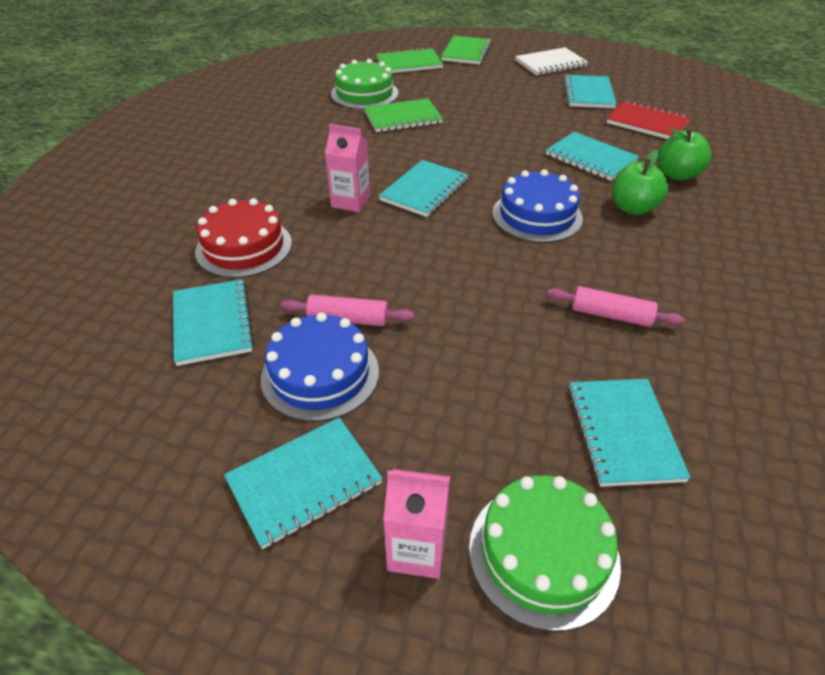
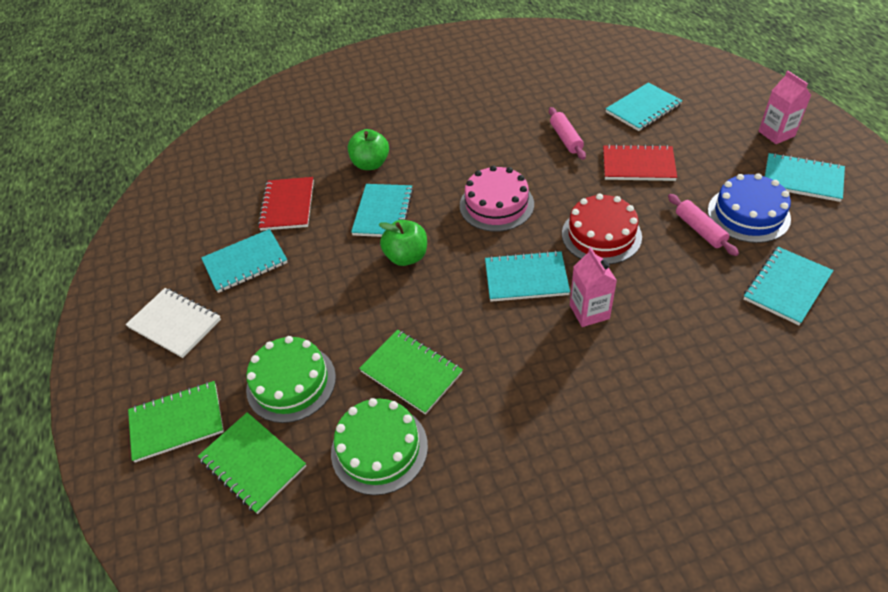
camera: 120 degrees left, 5 degrees up
(244, 247) = (713, 333): red cake -> red cake (601, 235)
(500, 343) = (638, 165): none -> red notebook
(537, 215) = (496, 205): blue cake -> pink cake
(543, 553) = (729, 106): green cake -> green cake (291, 383)
(633, 208) = (440, 168): green apple -> green apple (406, 257)

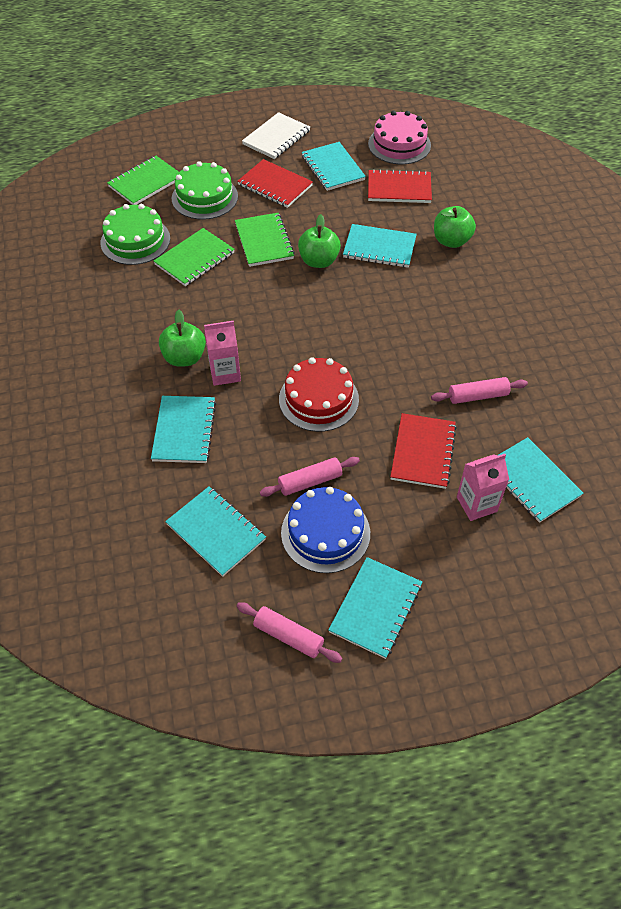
camera: 90 degrees right, 5 degrees up
(177, 422) = (189, 147): green notebook -> green notebook (264, 241)
(273, 312) = (275, 185): none -> red notebook
(496, 205) = (376, 326): pink cake -> pink cake (399, 144)
(526, 278) = (275, 336): turquoise notebook -> turquoise notebook (184, 431)
(577, 352) = (184, 358): none -> green apple
(776, 134) = (468, 612): pink carton -> pink carton (476, 504)
(858, 225) = (288, 636): none -> pink rolling pin

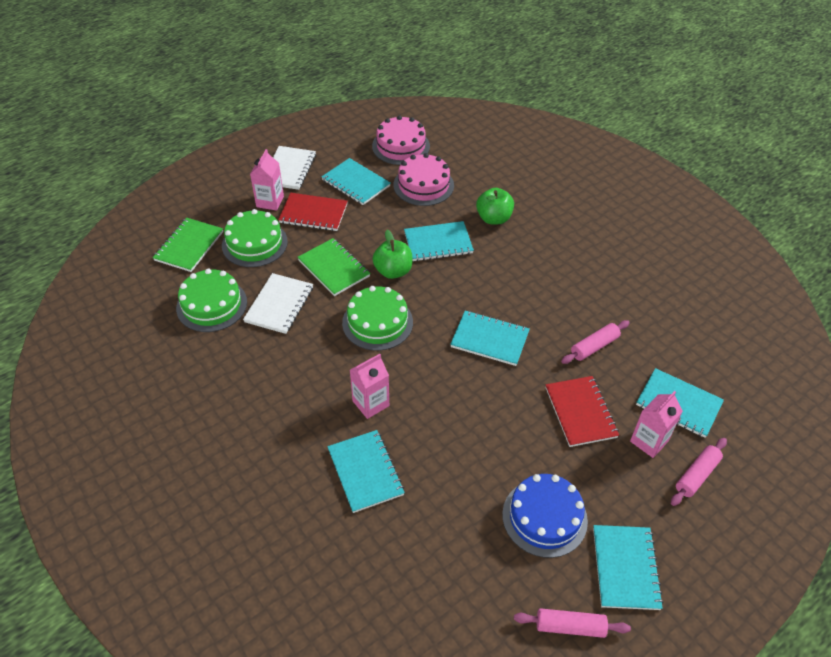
camera: 25 degrees left, 5 degrees down
(184, 358) = (324, 402): green apple -> none
(195, 259) = (279, 305): green notebook -> white notebook
(216, 532) = (450, 556): turquoise notebook -> turquoise notebook (489, 339)
(241, 163) = (270, 202): none -> pink carton
(275, 303) = (377, 322): none -> green cake
(310, 481) = (504, 476): pink rolling pin -> pink rolling pin (696, 475)
(318, 399) = (467, 397): red cake -> none
(399, 188) = (423, 185): red notebook -> pink cake

